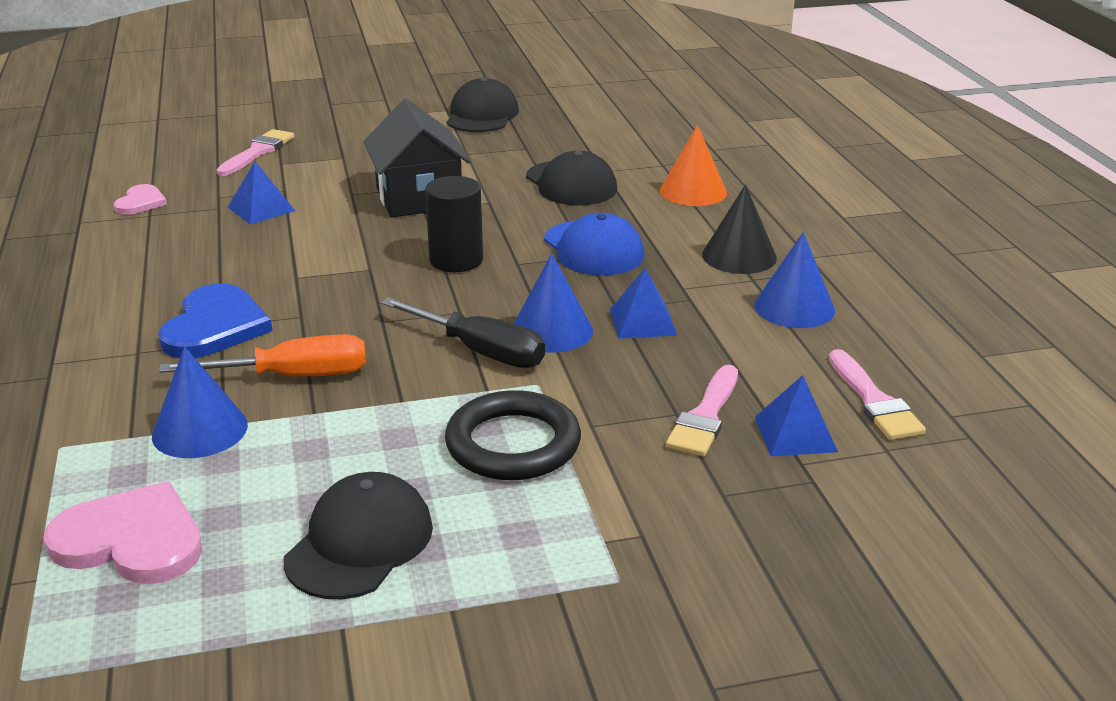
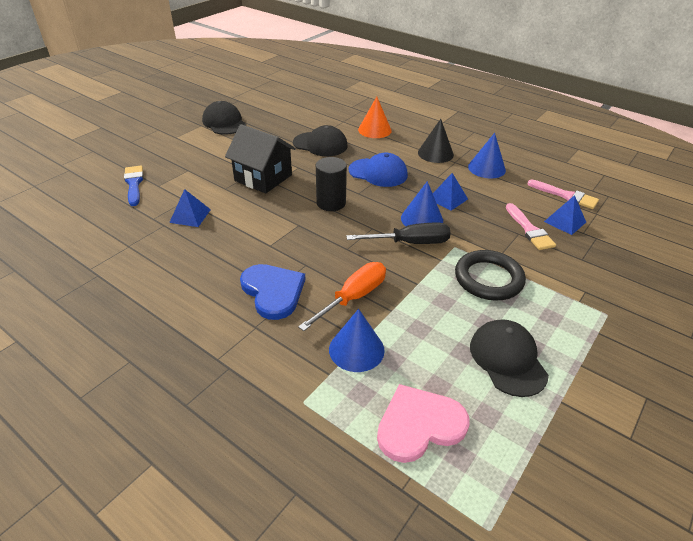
camera: 40 degrees left, 10 degrees up
(141, 202) = (110, 240): pink heart -> none
(257, 152) = (134, 184): pink brush -> blue brush

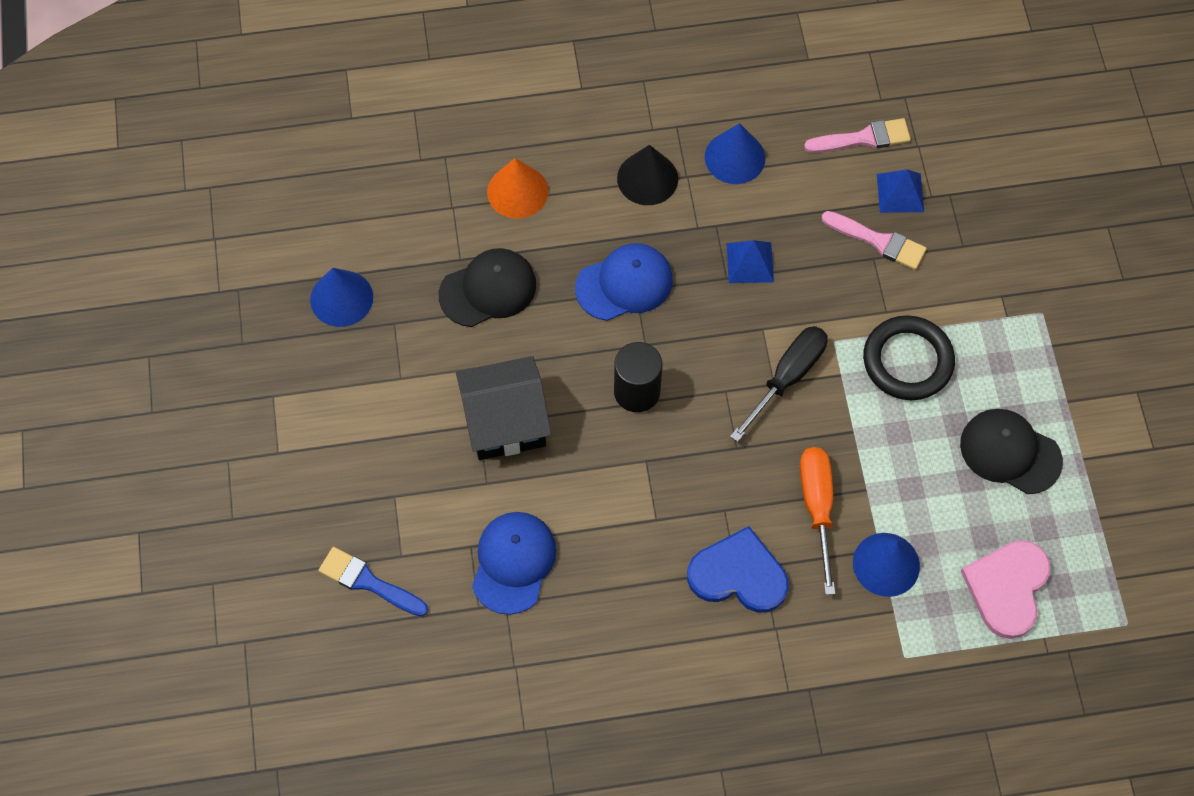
camera: 45 degrees left, 25 degrees up
(190, 216) = (513, 563): blue pyramid -> blue cap
(224, 122) = (297, 360): black cap -> none
(422, 219) = (759, 326): blue cone -> blue cone (341, 298)

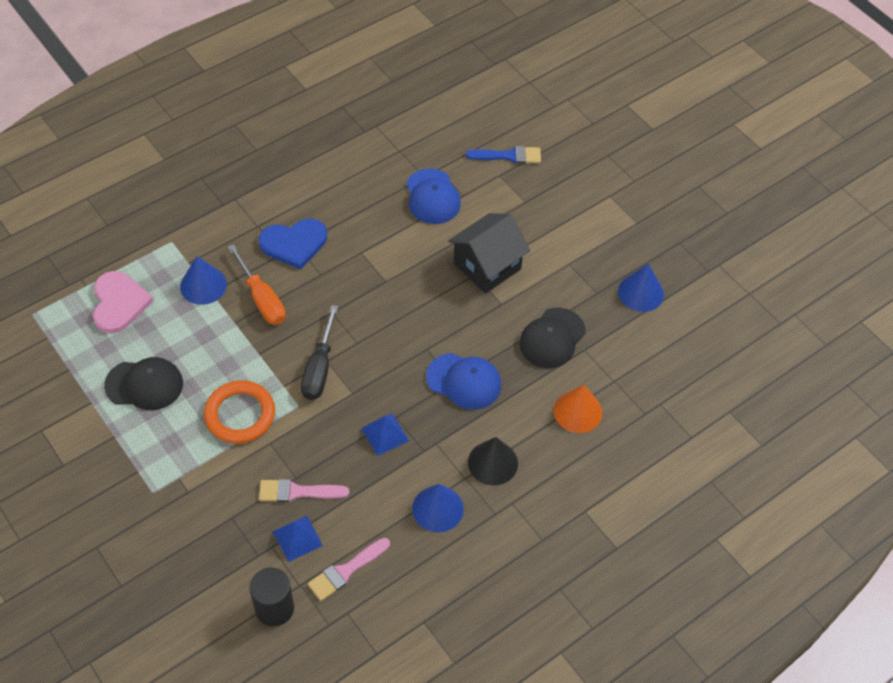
camera: 150 degrees right, 10 degrees down
(624, 284) = (464, 381): blue cap -> blue cap turned 105 degrees counterclockwise
(637, 391) = (415, 318): black cylinder -> black cylinder (274, 608)
(907, 361) = (240, 414): black ring -> orange ring

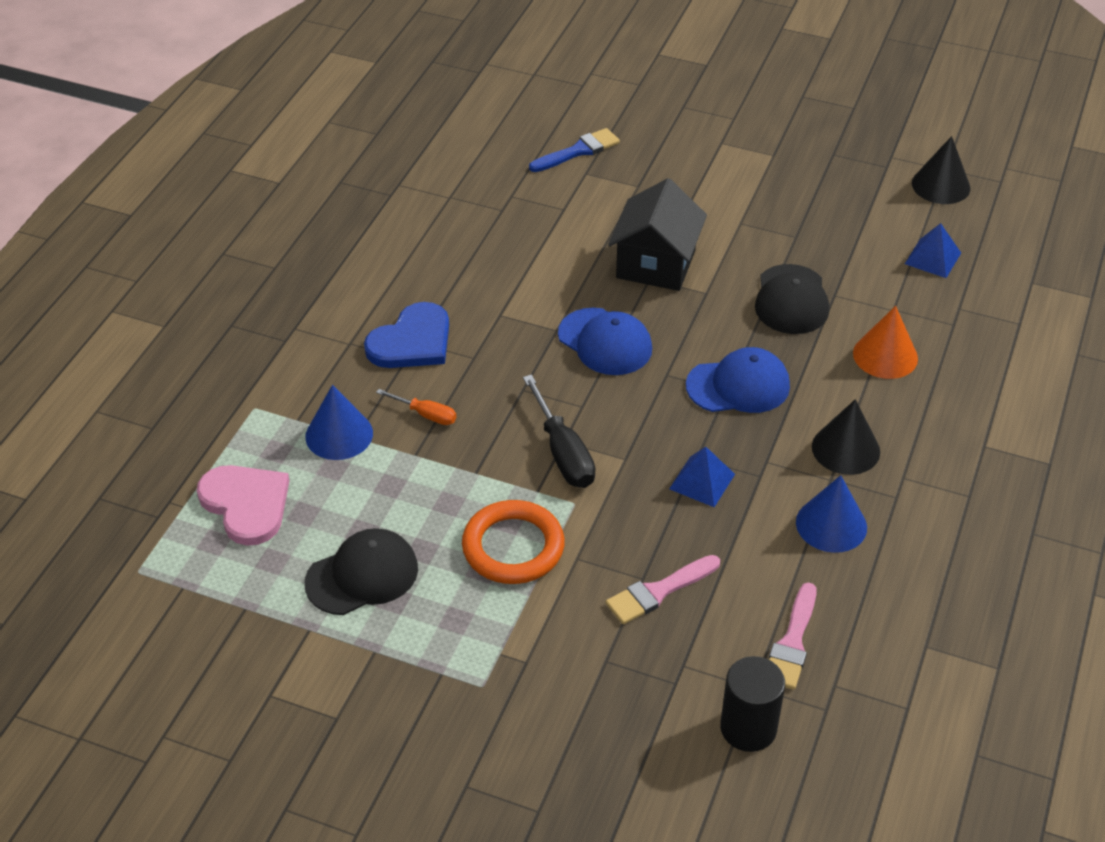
camera: 30 degrees left, 10 degrees down
(262, 298) = (425, 414): orange screwdriver -> orange screwdriver, size x0.58
(297, 538) = (704, 640): blue pyramid -> blue pyramid (933, 258)
(432, 197) = (531, 225): blue cap -> blue cap (605, 342)
(640, 292) = (840, 216): blue cone -> none
(733, 304) = (941, 185): none -> black cone

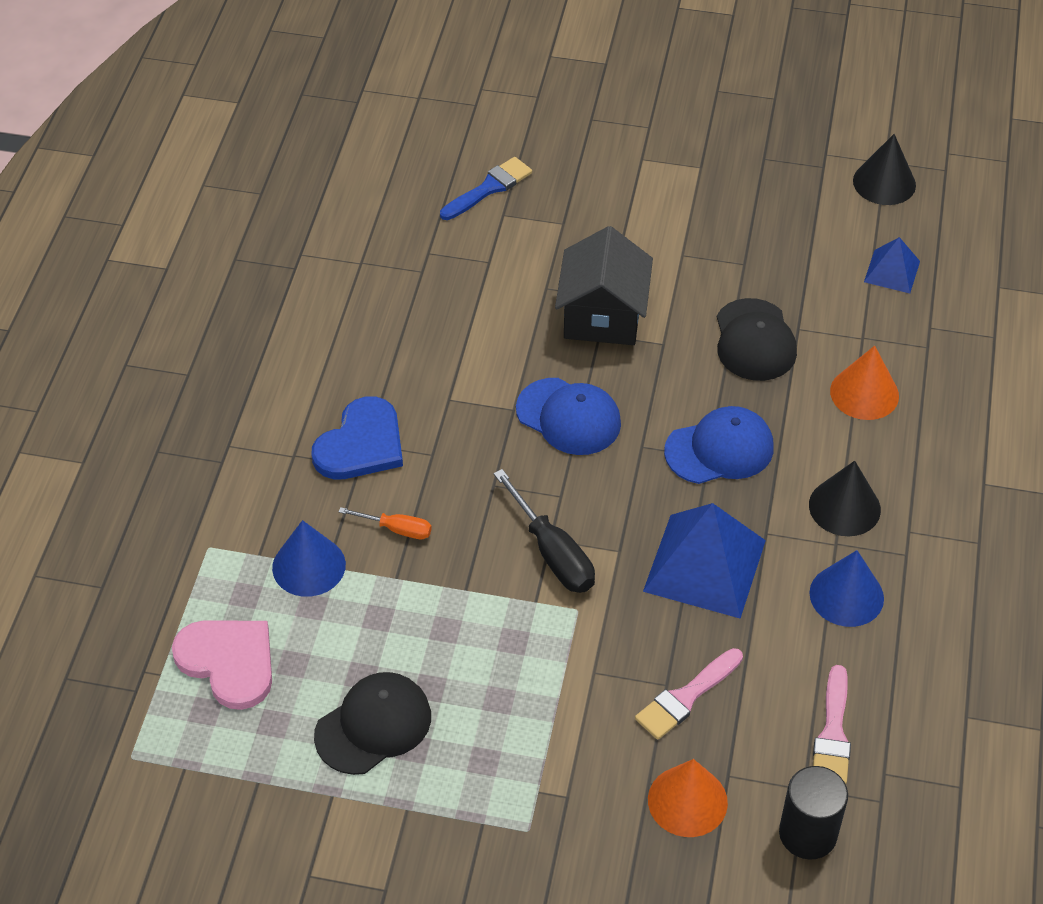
camera: 10 degrees left, 5 degrees up
(513, 547) = (524, 669): orange ring -> none
(639, 682) = (687, 801): none -> orange cone
(702, 481) = (704, 565): blue pyramid -> blue pyramid, size x1.89

